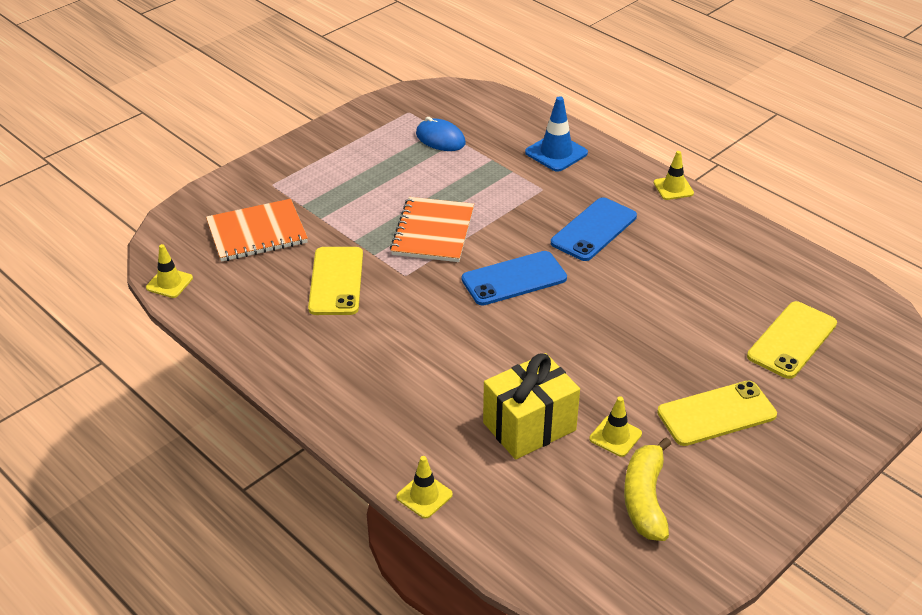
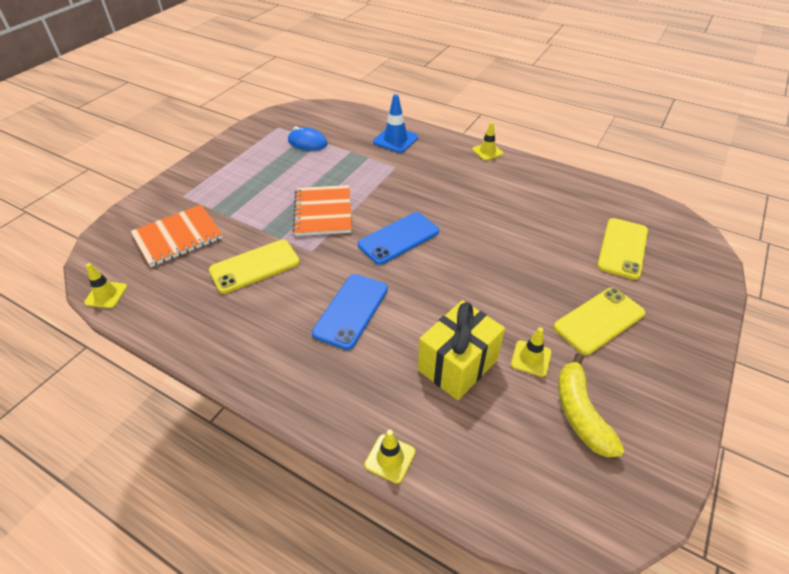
camera: 15 degrees left, 5 degrees up
(336, 281) = (255, 266): yellow phone -> yellow phone turned 75 degrees clockwise
(593, 229) = (444, 190): blue phone -> blue phone (351, 310)

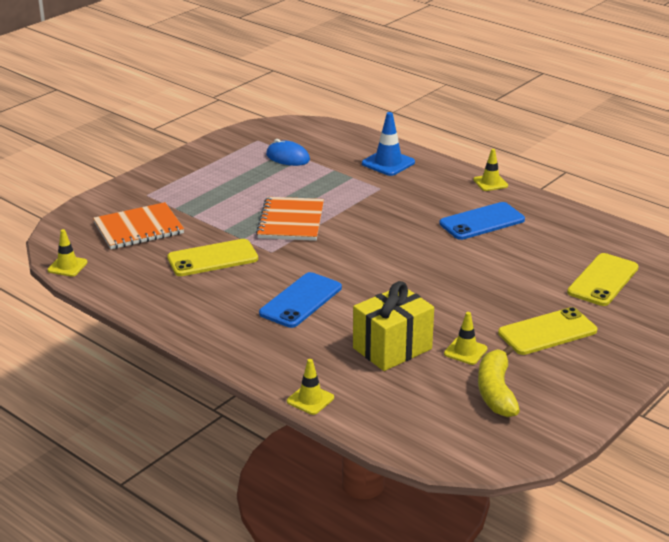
camera: 10 degrees right, 15 degrees down
(398, 238) = (365, 250): blue phone -> blue phone (482, 222)

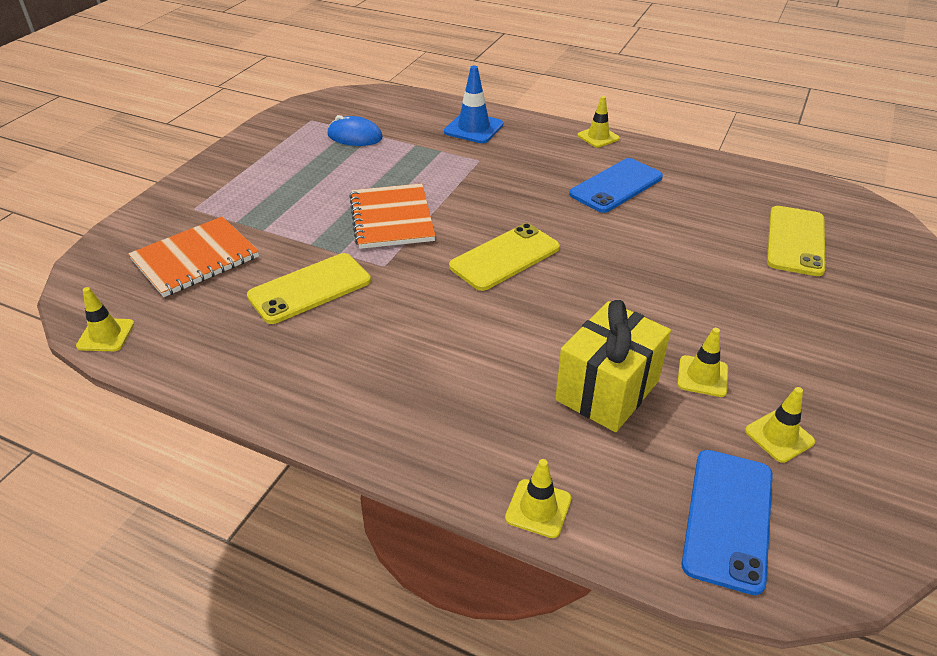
camera: 15 degrees left, 10 degrees up
(301, 300) = (452, 334): blue phone -> blue phone (728, 518)
(496, 391) = (779, 436): yellow banana -> yellow traffic cone
(547, 332) = (782, 326): yellow phone -> yellow phone (505, 257)

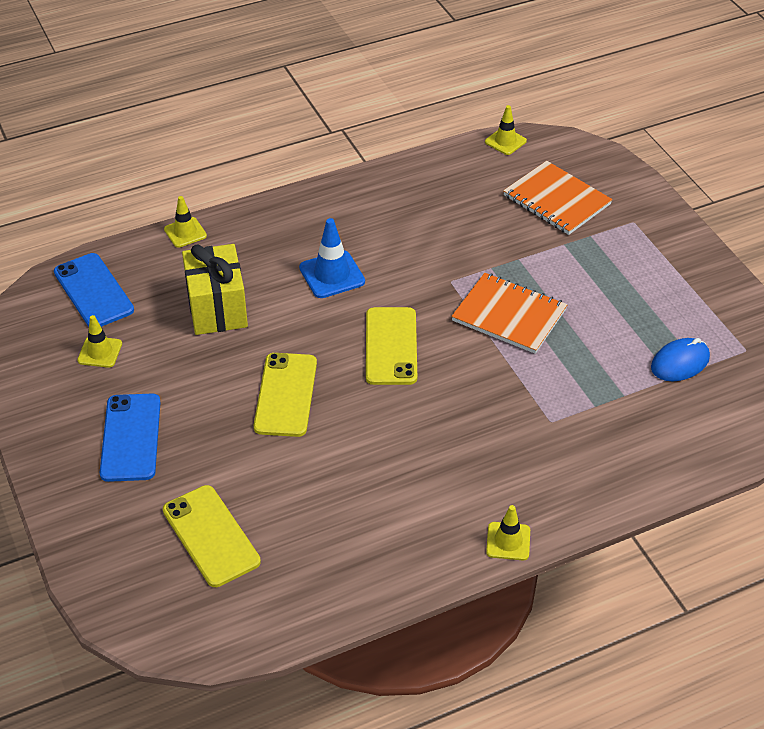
camera: 130 degrees right, 5 degrees up
(195, 258) = (557, 200): orange notebook -> orange notebook turned 45 degrees counterclockwise
(310, 288) = (462, 236): yellow phone -> yellow phone (286, 395)
(473, 128) = (619, 456): blue traffic cone -> blue traffic cone (332, 275)
(616, 186) = (411, 484): blue phone -> blue phone (131, 437)
(702, 376) = (173, 357): yellow traffic cone -> none

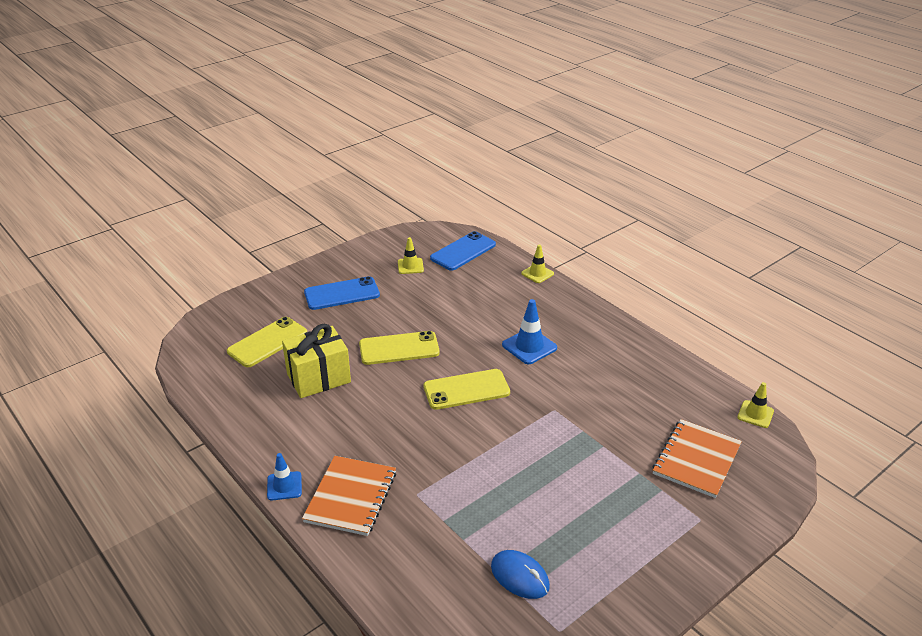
camera: 75 degrees right, 10 degrees down
(217, 308) = (470, 302): yellow gift -> yellow gift (318, 378)
(508, 541) = (284, 486): yellow traffic cone -> blue traffic cone
(509, 315) = (530, 450): orange notebook -> orange notebook (350, 497)

